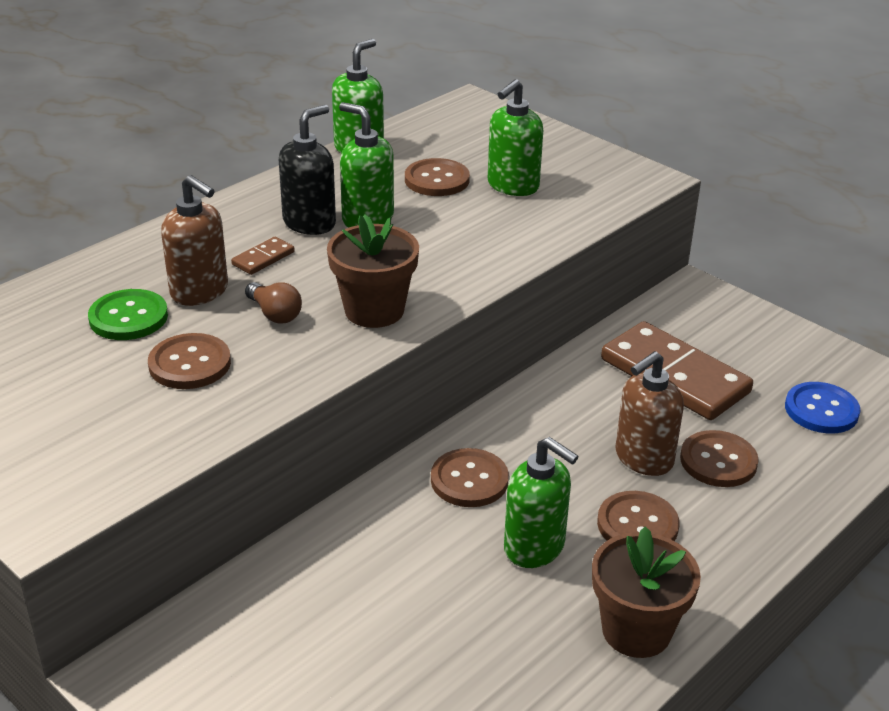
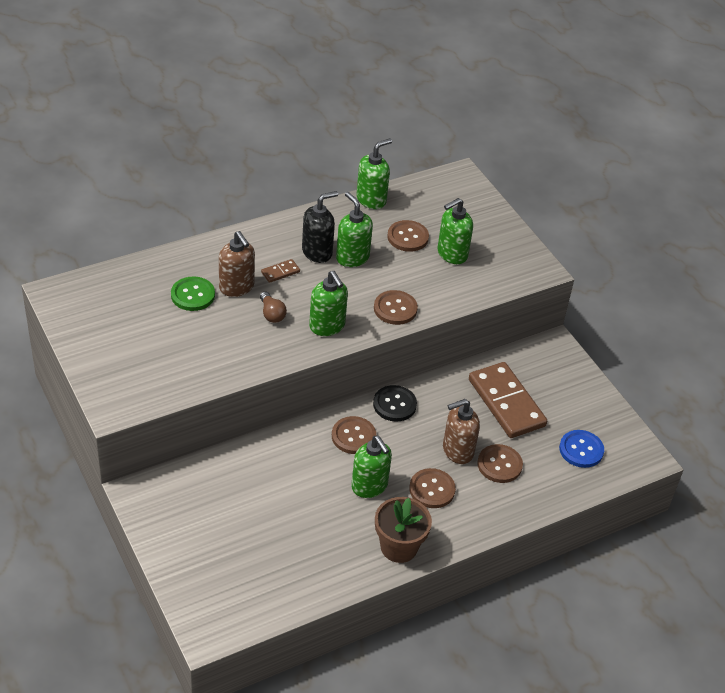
camera: 15 degrees right, 10 degrees up
(190, 364) = (214, 335): brown button -> brown button (395, 309)
(374, 310) = (327, 326): brown flower pot -> green soap dispenser
(510, 419) = (394, 404): none -> black button

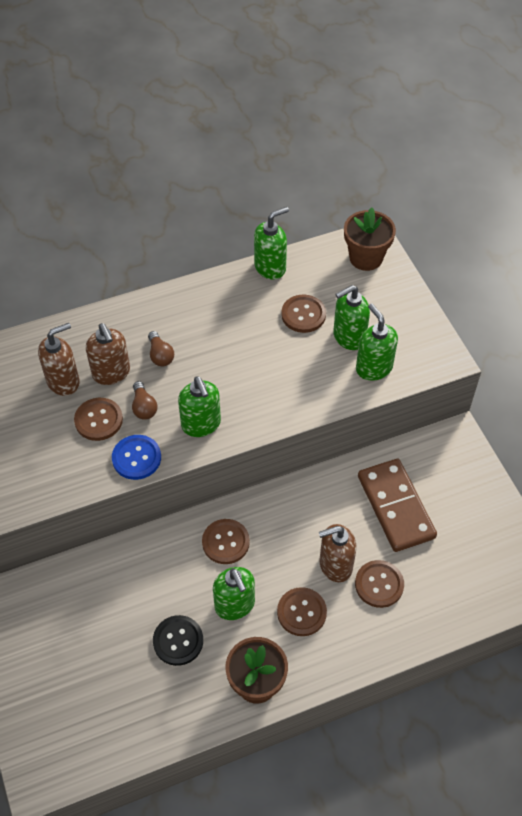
camera: 10 degrees right, 10 degrees up
(193, 295) = (63, 381): green button -> brown soap dispenser
(280, 272) = (160, 355): brown domino -> brown light bulb
(317, 252) = (203, 331): black soap dispenser -> none
(352, 257) = (240, 339): green soap dispenser -> green soap dispenser (373, 368)
(394, 404) = (274, 504): black button -> black button (178, 641)
(395, 309) = (278, 404): brown button -> brown button (98, 420)
(458, 191) = (366, 258): none -> brown flower pot
(581, 450) = (471, 569): blue button -> blue button (136, 458)

